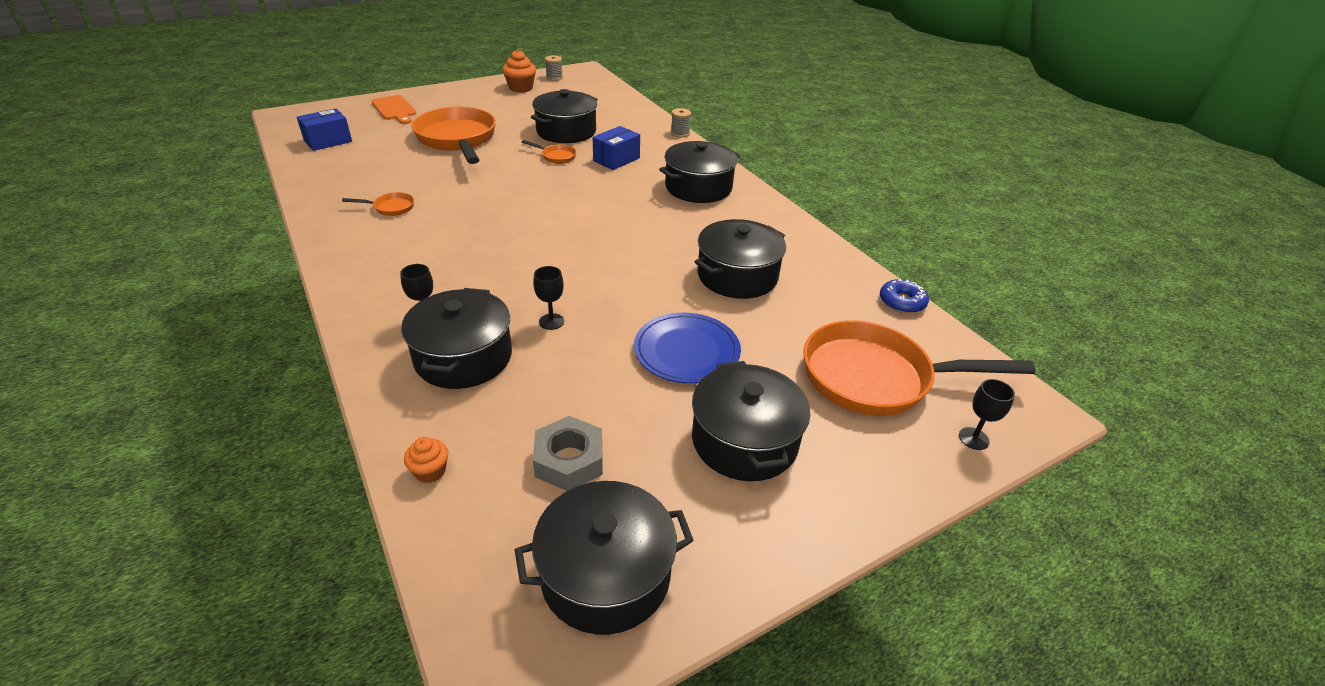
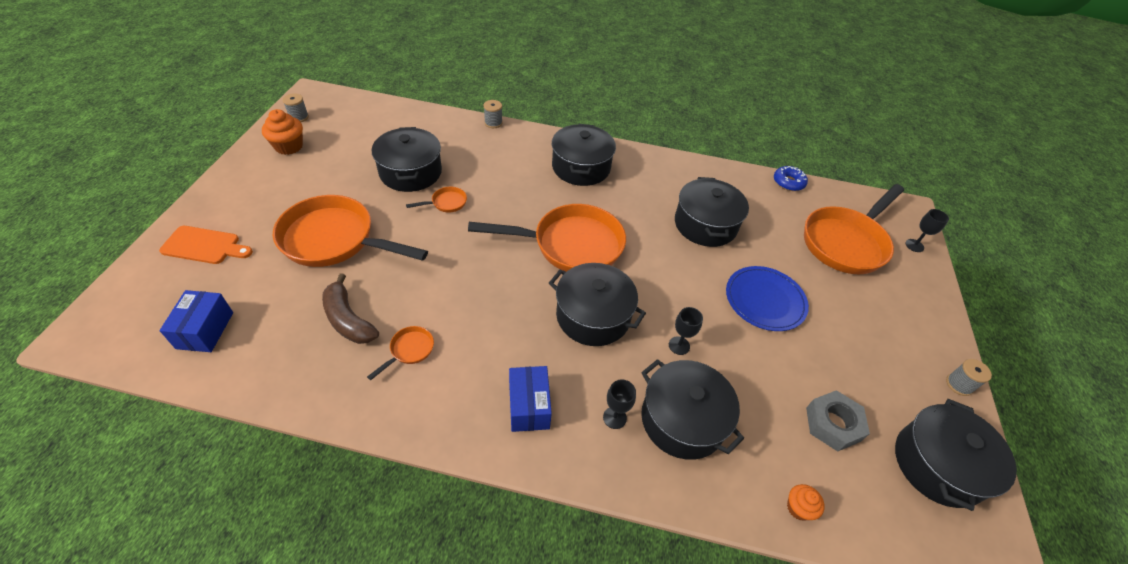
camera: 50 degrees left, 10 degrees up
(392, 176) = (348, 319): none -> brown banana
(594, 222) = (570, 245): none -> orange pan
(616, 159) = (492, 177): blue box -> blue box (529, 406)
(744, 441) = (864, 331): black pot -> black pot (593, 316)
(770, 559) = (959, 385): none -> grey spool

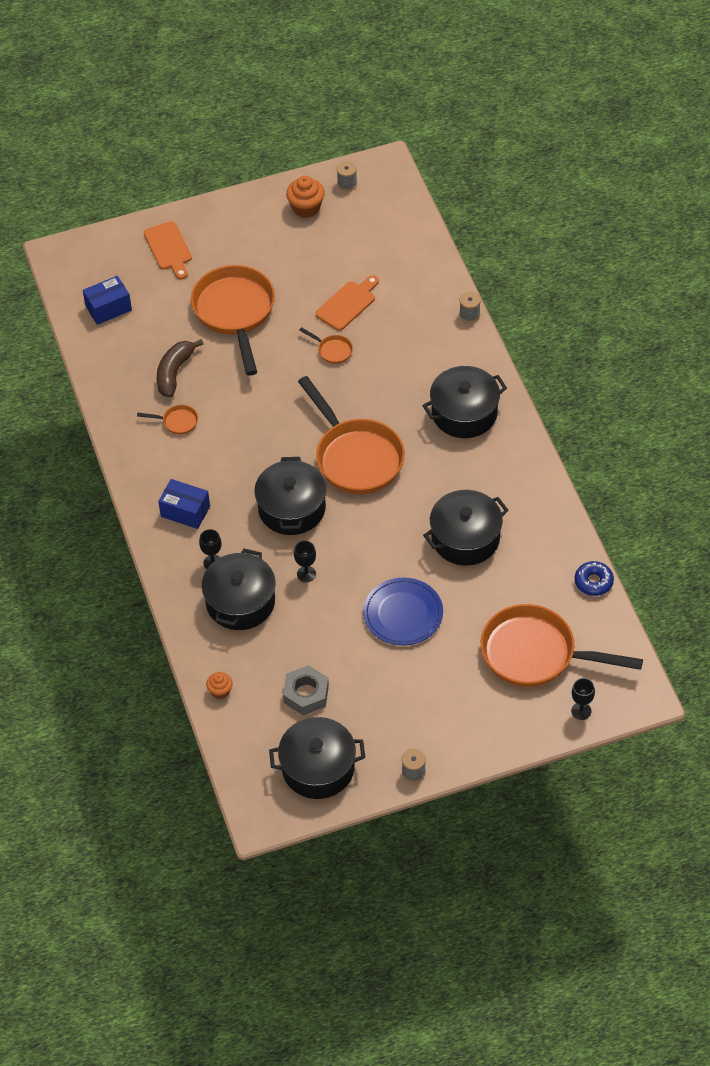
camera: 65 degrees right, 5 degrees up
(410, 172) = (348, 304): black pot -> orange cutting board
(529, 406) = (185, 511): blue box -> blue box turned 60 degrees clockwise

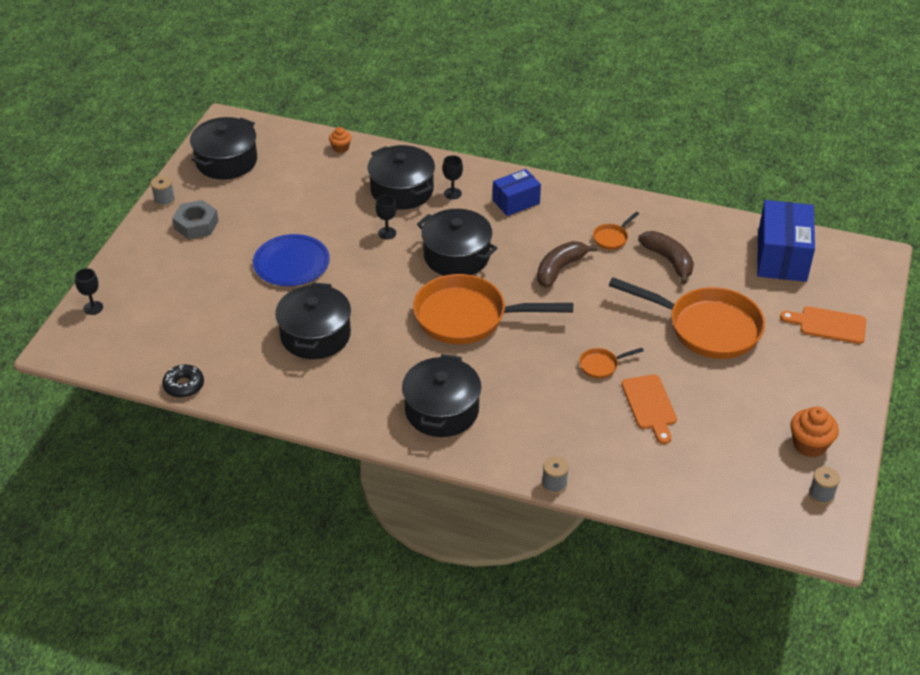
camera: 125 degrees right, 10 degrees down
(108, 308) = (781, 257): blue box -> blue box, size x1.65
(247, 433) = (559, 269): none -> brown banana
(306, 694) = (288, 183): grey nut -> grey nut (196, 225)
(536, 654) = (168, 313): orange pan -> none
(593, 582) = (184, 385): blue donut -> black donut

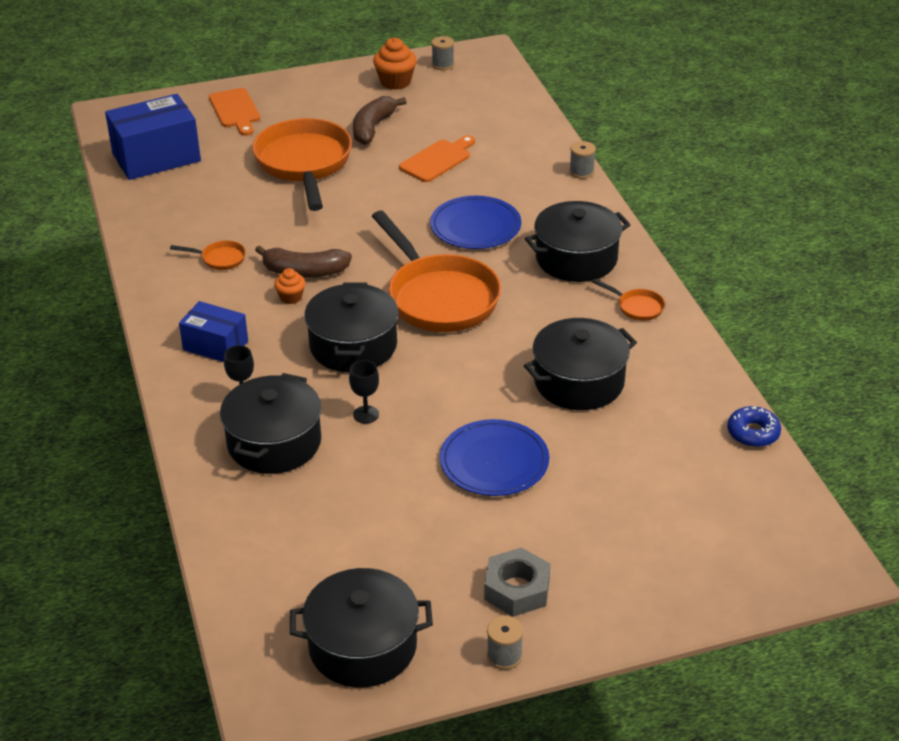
camera: 125 degrees left, 5 degrees down
(93, 308) = (748, 584): black goblet -> none
(184, 385) = (753, 433): black donut -> blue donut
(340, 148) = (232, 545): orange cupcake -> orange cupcake (291, 297)
(535, 378) = (475, 226): none -> blue plate
(601, 365) = (417, 199): orange pan -> orange pan (637, 307)
(668, 260) = (224, 214): brown banana -> brown banana (373, 128)

